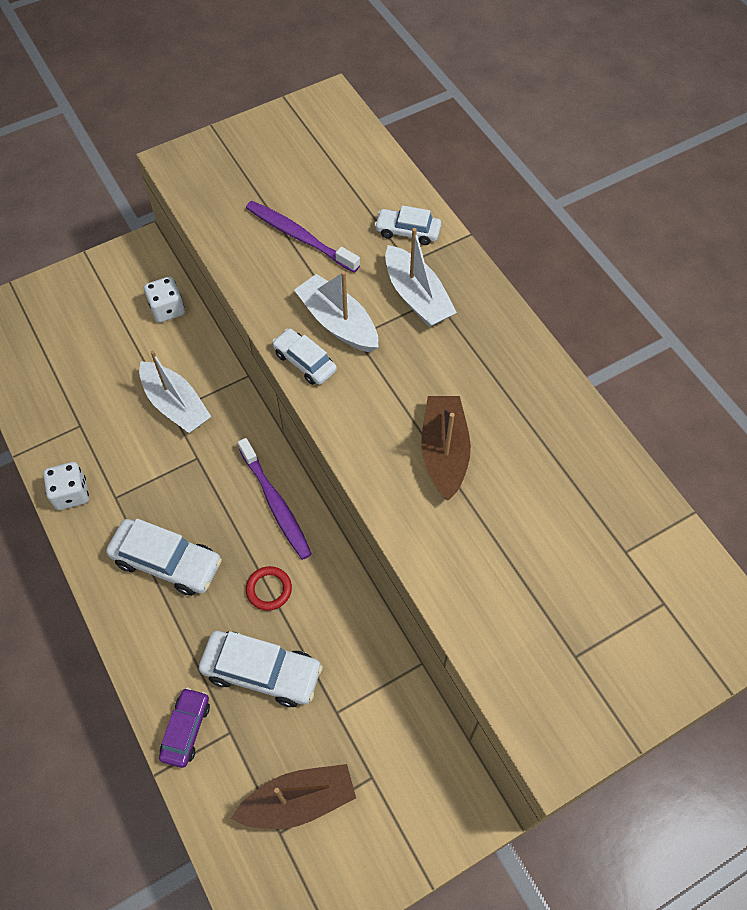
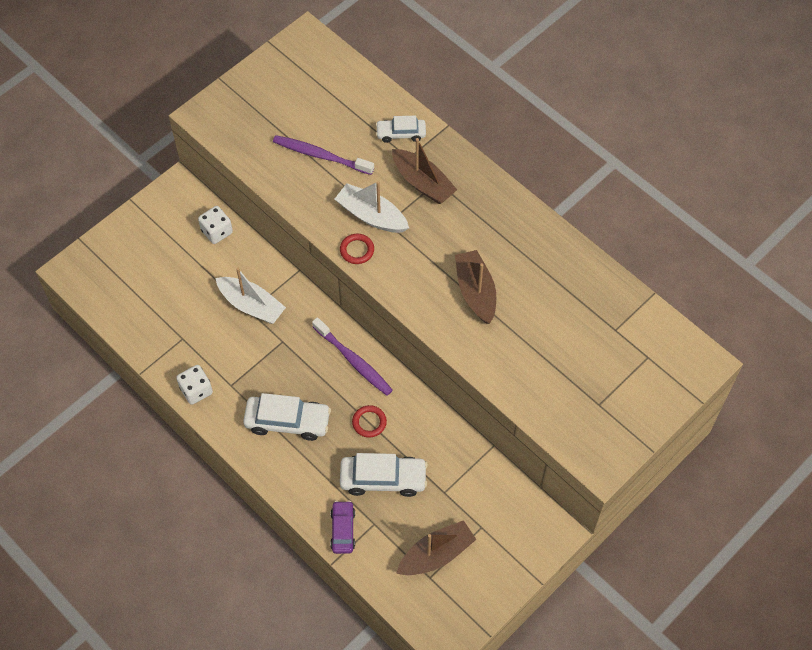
camera: 15 degrees left, 0 degrees up
(305, 362) = (357, 250): white car -> red ring
(417, 297) = (423, 183): white boat -> brown boat

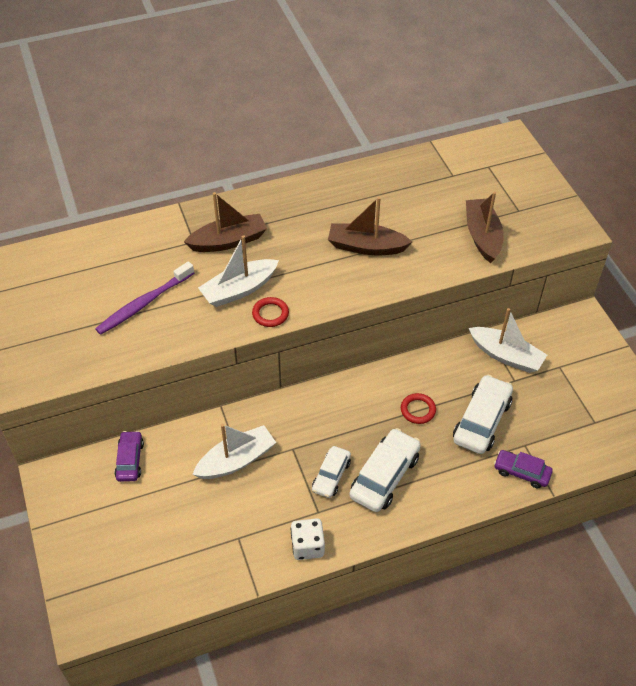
camera: 65 degrees left, 10 degrees down
(217, 231) = (130, 460): white dice -> purple car
(353, 360) = (346, 398): purple toothbrush -> none
(401, 133) = (163, 237): white car -> white car (331, 476)
(436, 554) = (574, 409): brown boat -> brown boat (482, 236)
(470, 475) = (506, 356): none -> white boat

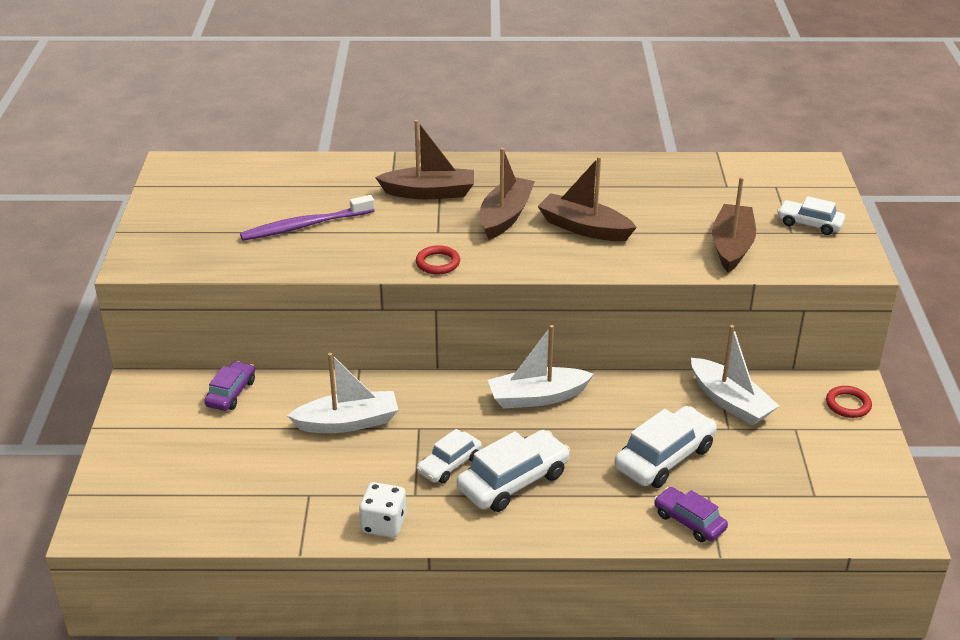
camera: 20 degrees right, 15 degrees down
(239, 290) = (415, 235): white boat -> white boat (537, 397)
(300, 251) = (505, 216): none -> brown boat
(418, 410) = (589, 428): red ring -> red ring (848, 404)
(528, 198) = (809, 224): none -> white car

